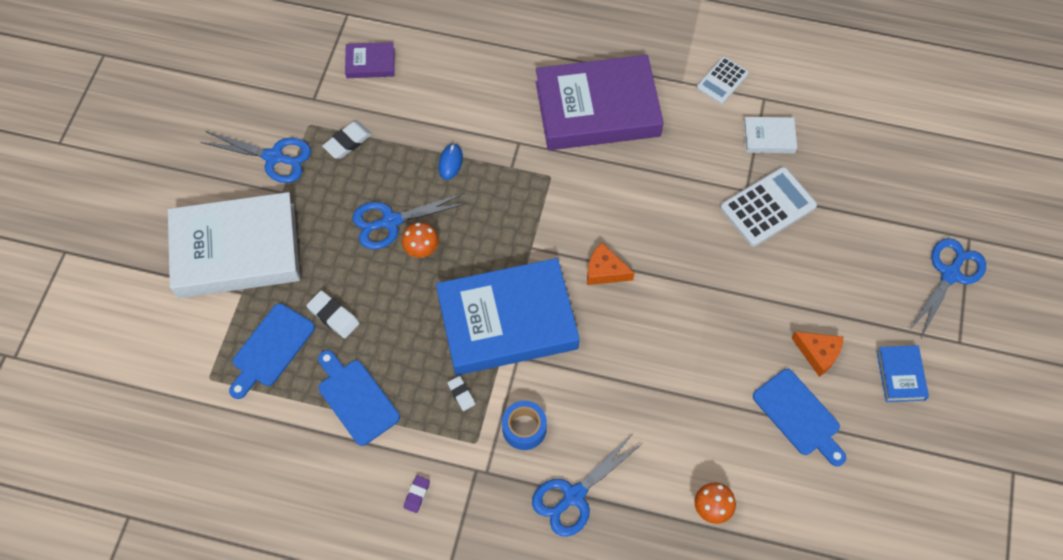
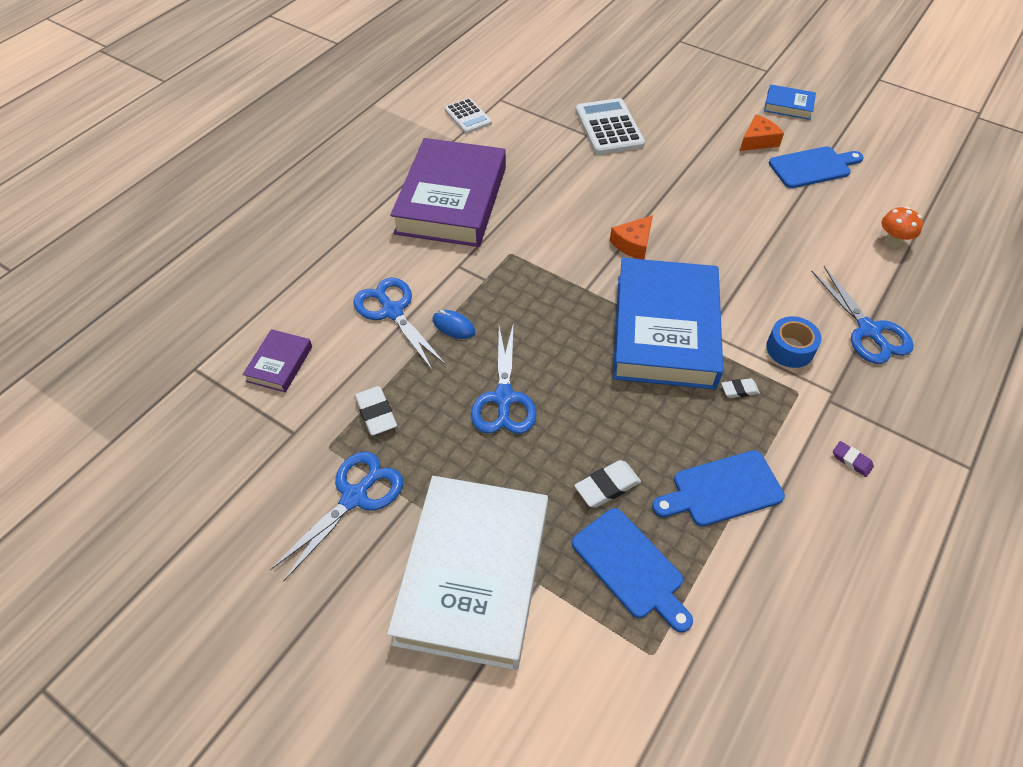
camera: 70 degrees left, 10 degrees down
(422, 250) = (553, 379): orange mushroom -> none
(768, 138) = (541, 108): white book -> none
(950, 274) = (708, 58): blue scissors -> blue scissors (392, 311)

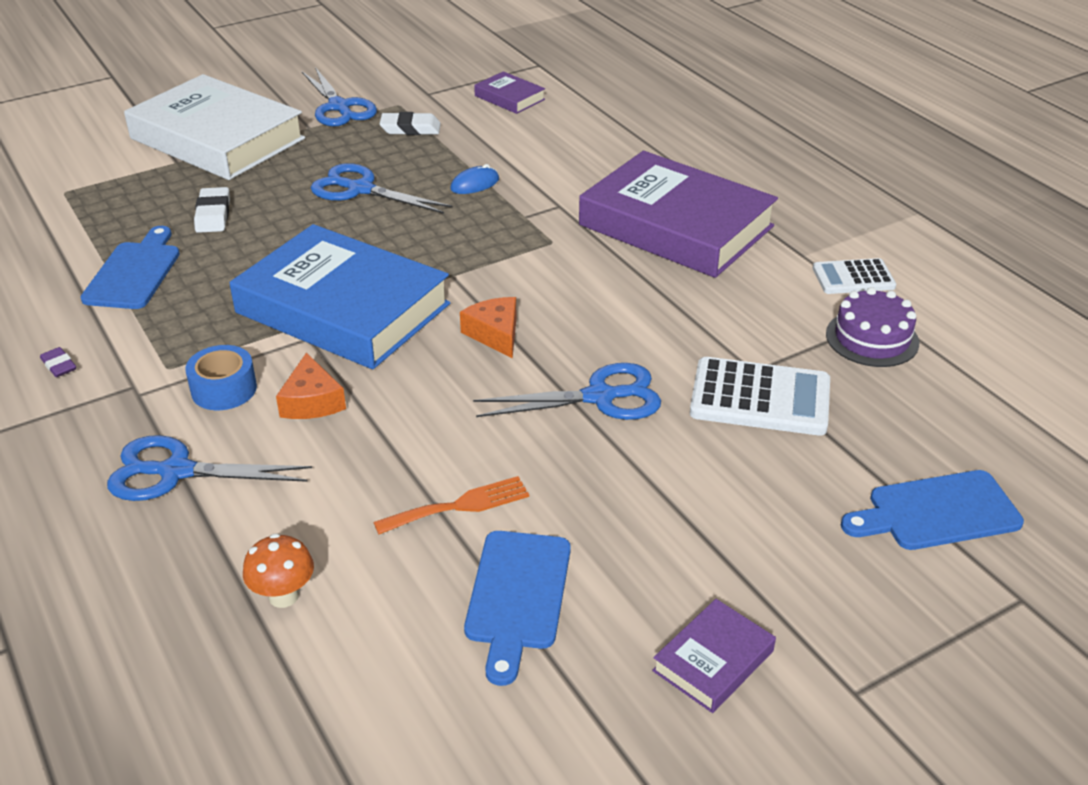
camera: 115 degrees right, 15 degrees down
(392, 311) = (524, 157): blue scissors -> blue scissors (599, 397)
(526, 101) = (872, 338): none -> purple cake
(631, 566) = (135, 204): blue cutting board -> blue cutting board (937, 512)
(739, 390) = (216, 328): white eraser -> none
(758, 141) = (630, 559): orange cheese -> orange cheese (312, 401)
(780, 205) = (459, 506): none -> orange fork
(788, 106) = (713, 661): blue book -> purple book
(851, 460) = (59, 365): purple eraser -> purple eraser turned 75 degrees clockwise

